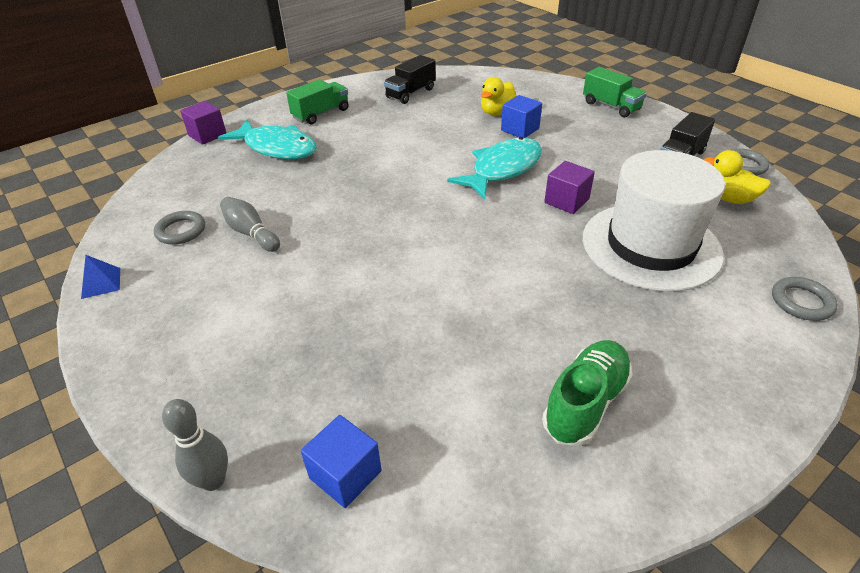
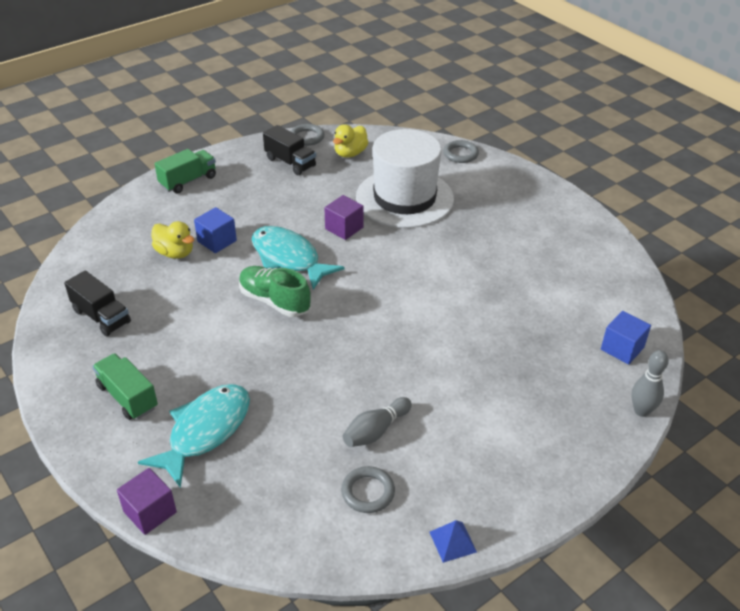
camera: 90 degrees left, 0 degrees up
(585, 403) = (551, 248): green shoe -> green shoe (274, 301)

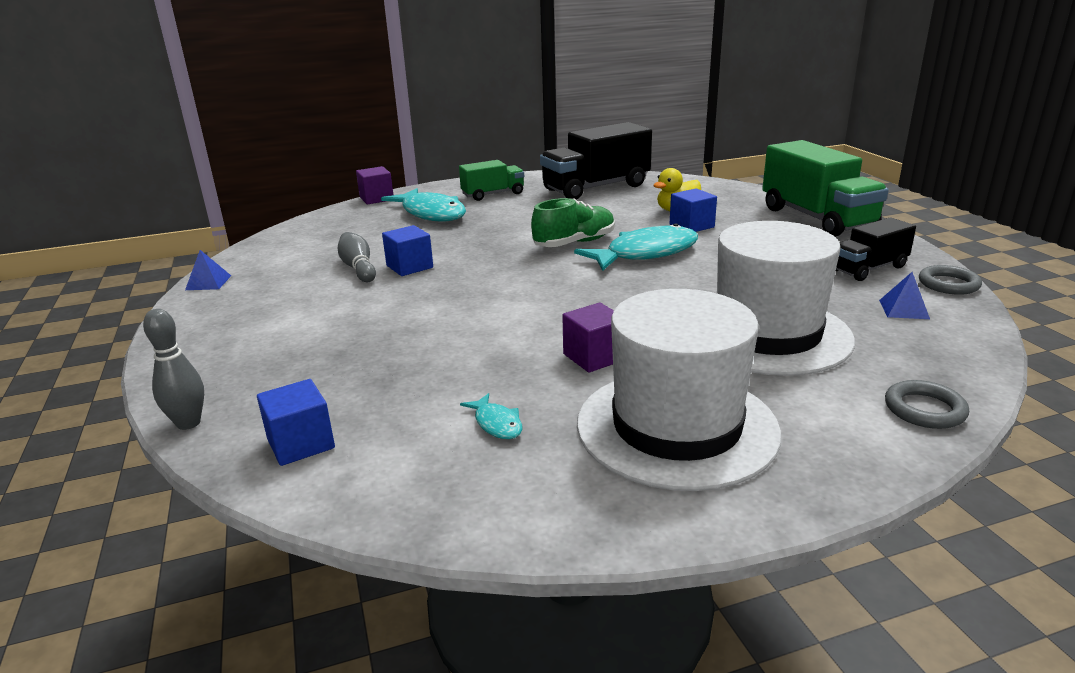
camera: 110 degrees right, 15 degrees down
(101, 316) = (596, 188): black truck -> black truck, size x1.77
(188, 181) = (817, 218): green truck -> green truck, size x1.77
(344, 228) = (697, 286): purple cube -> purple cube (594, 357)
(350, 153) = (903, 309): yellow duck -> blue pyramid
(360, 394) = (409, 267): none -> blue cube
(368, 492) = (300, 258): grey ring -> none
(519, 220) = (676, 427): none -> white hat
(555, 279) = (497, 424): none -> turquoise fish

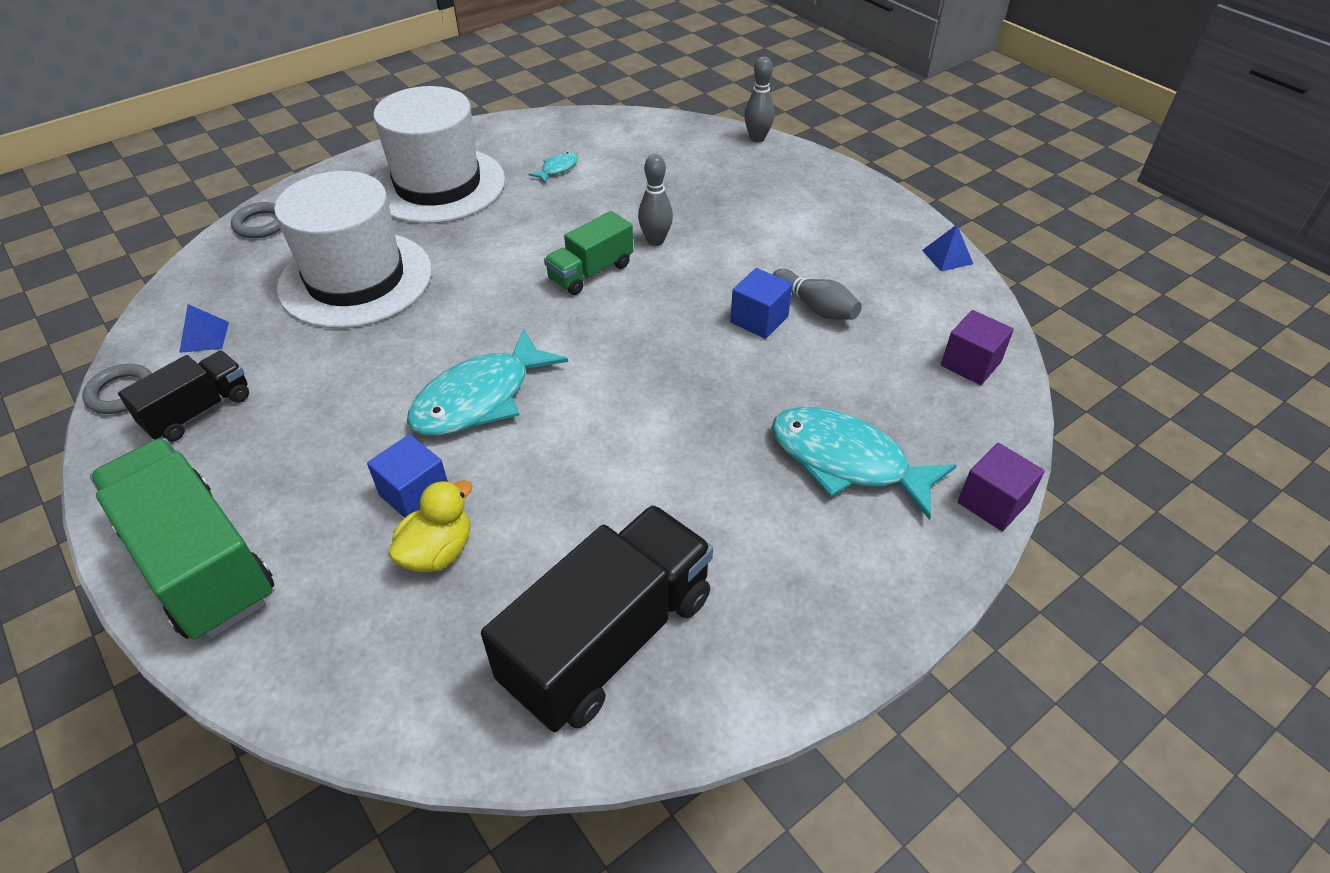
camera: 160 degrees right, 20 degrees up
(301, 443) = (672, 139): blue cube -> none
(441, 326) = (655, 241): none -> grey bowling pin
(493, 194) = (797, 563): green truck -> green truck (590, 272)
(497, 424) = (557, 169): turquoise fish -> turquoise fish turned 90 degrees clockwise
(574, 243) = (581, 408): green shoe -> none
(594, 357) = (506, 230): purple cube -> purple cube (970, 364)

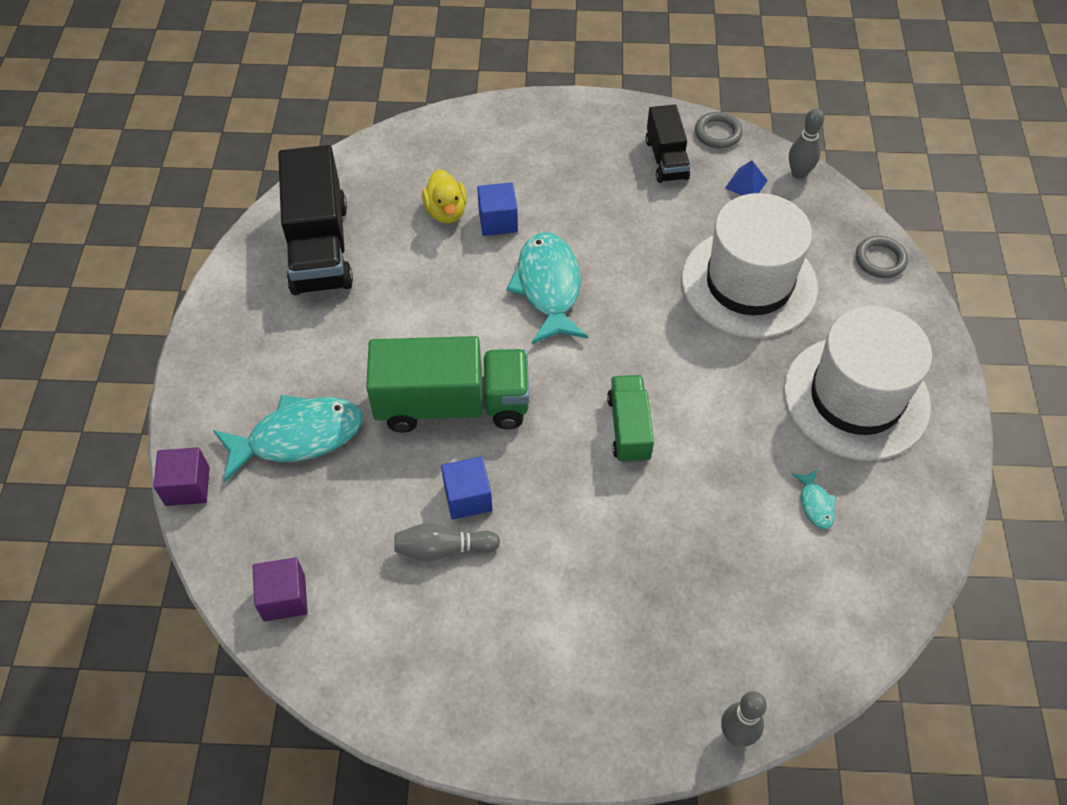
camera: 130 degrees right, 10 degrees up
(199, 562) = (537, 125): green truck -> green truck (452, 404)
(655, 241) = (631, 502): grey bowling pin -> grey bowling pin (799, 173)
(947, 257) = (399, 718): blue pyramid -> none

